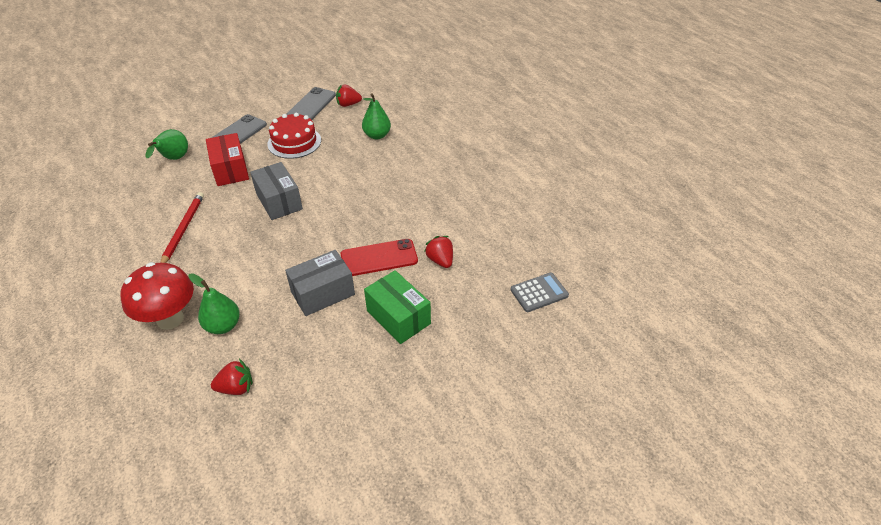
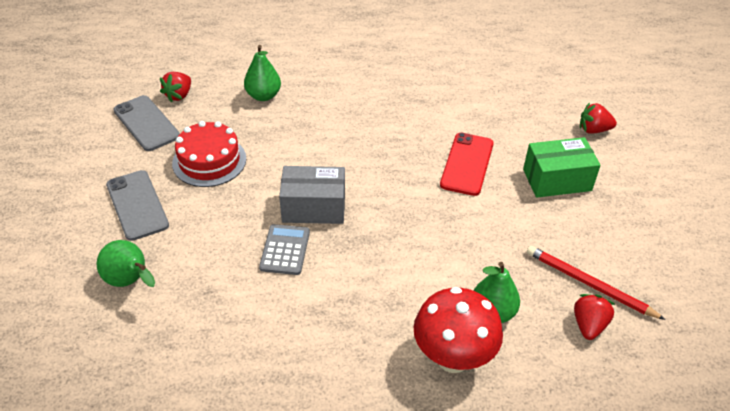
camera: 60 degrees left, 0 degrees up
(183, 229) = (296, 308): red pencil -> red pencil (589, 284)
(230, 170) = (211, 232): red box -> none
(323, 293) = (491, 220): grey box -> none
(440, 260) = (499, 127): red strawberry -> red strawberry (593, 130)
(539, 292) = (577, 89): grey calculator -> grey calculator (285, 250)

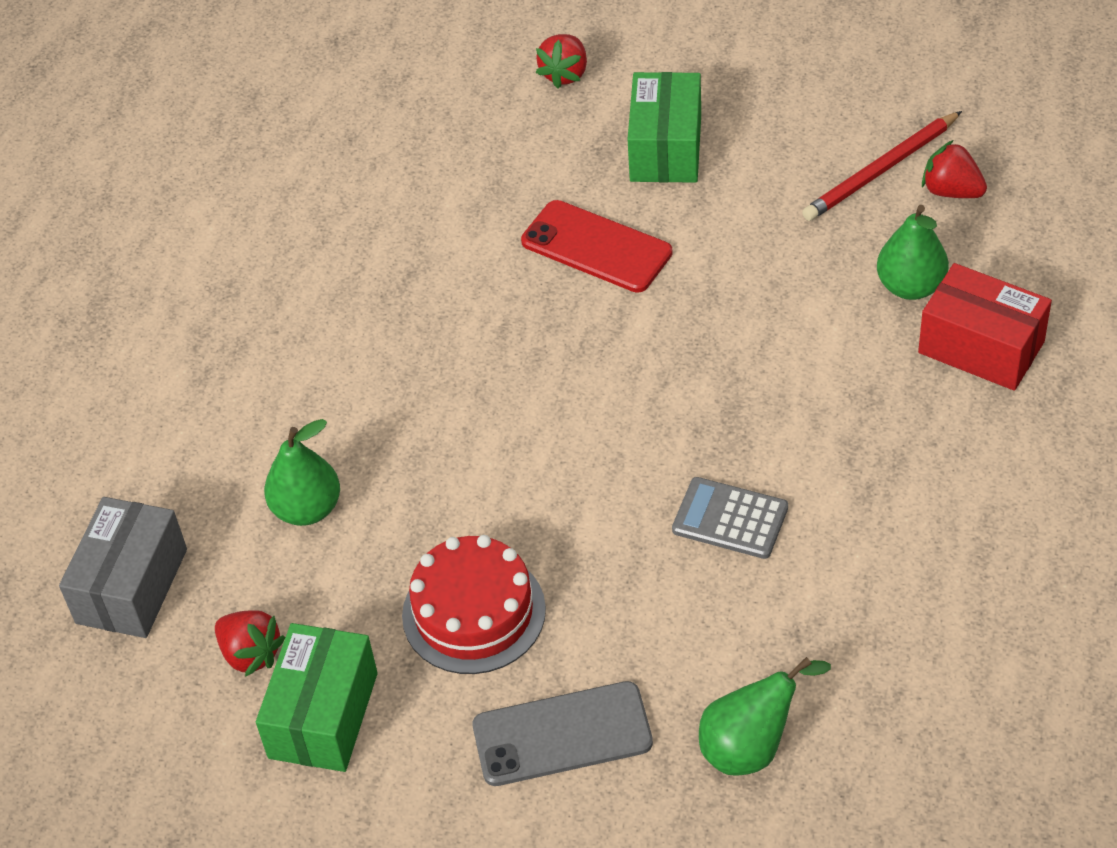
camera: 70 degrees left, 5 degrees up
(146, 123) = (323, 715): grey phone -> green box
(314, 207) = (642, 467): grey box -> grey box (132, 586)
(453, 358) = (981, 347): red mushroom -> red box

